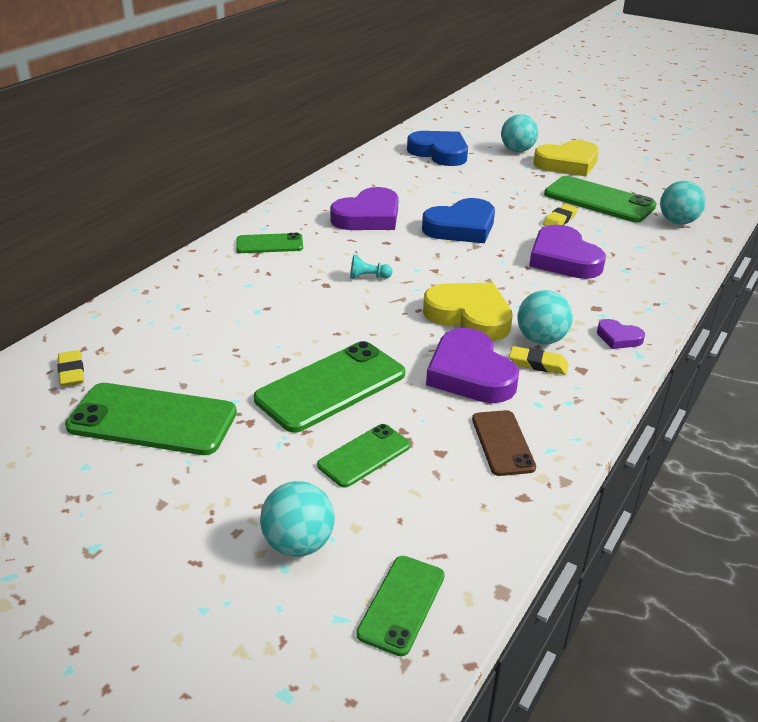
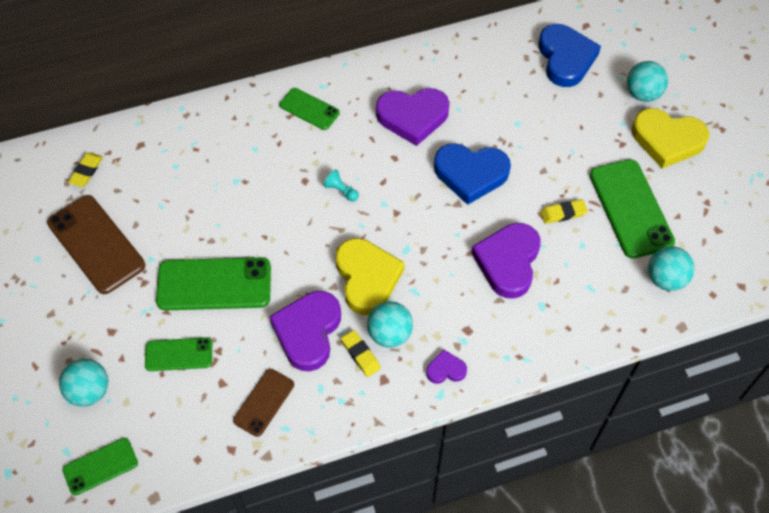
camera: 40 degrees right, 25 degrees up
(152, 420) = (96, 244): green phone -> brown phone
(618, 338) = (446, 369): purple heart -> purple heart turned 105 degrees clockwise

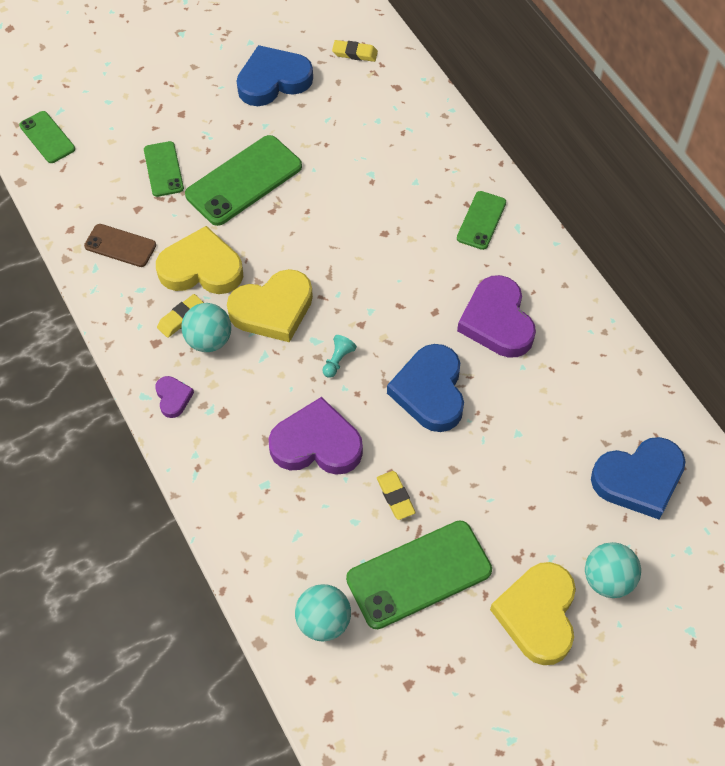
camera: 80 degrees right, 0 degrees up
(89, 391) = (119, 112): turquoise ball -> none
(96, 244) = (273, 80): brown phone -> blue heart
(214, 284) = (244, 181): green phone -> green phone turned 60 degrees clockwise
(308, 332) = (201, 268): purple heart -> yellow heart
(341, 190) = (378, 268): turquoise pawn -> turquoise pawn (338, 360)

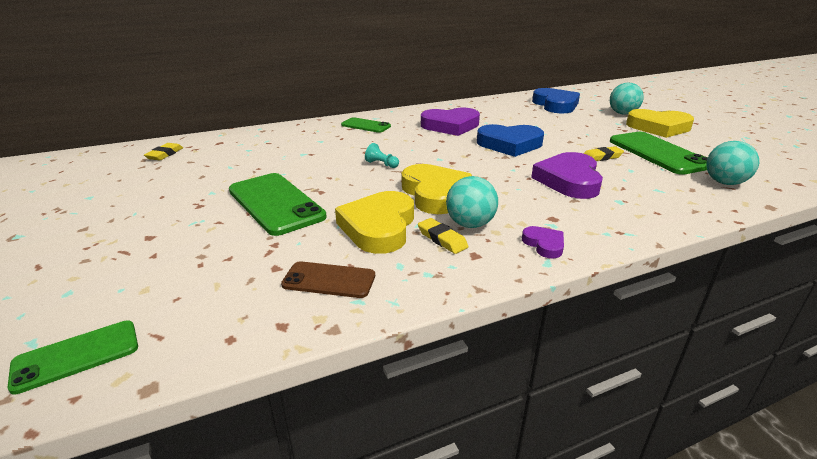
camera: 85 degrees left, 30 degrees down
(120, 246) = (329, 280): brown phone -> brown phone turned 75 degrees clockwise
(163, 169) = (226, 249): green phone -> none
(173, 398) = (544, 244): purple heart -> purple heart turned 75 degrees clockwise
(273, 80) = (157, 187): blue heart -> none
(338, 360) = (487, 171): turquoise pawn -> turquoise pawn (381, 164)

